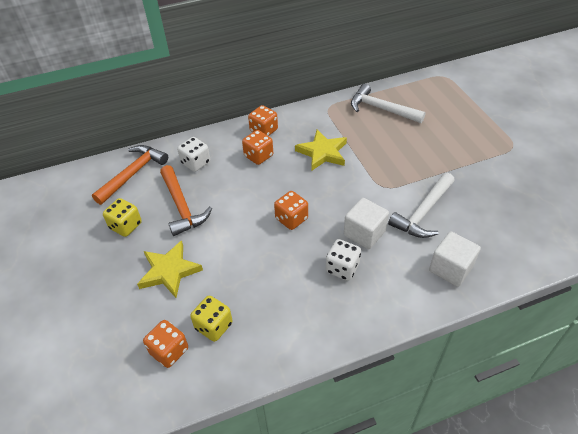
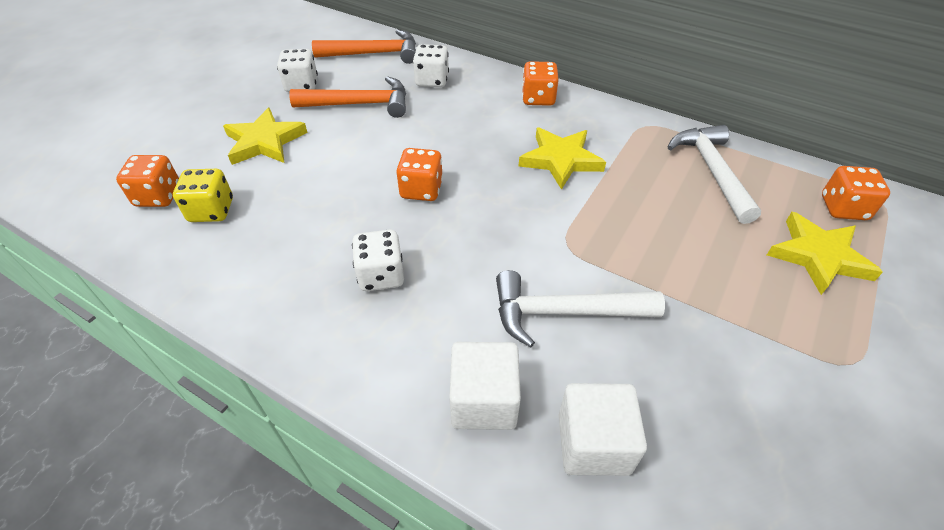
camera: 50 degrees right, 0 degrees up
(126, 226) = (301, 85): yellow dice -> white dice
(182, 207) = (360, 104): orange hammer -> orange hammer turned 120 degrees counterclockwise
(258, 156) = (493, 115): orange dice -> orange dice (843, 208)
(364, 233) = (461, 267): white cube -> white cube (593, 443)
(457, 115) = (818, 256): none -> yellow star

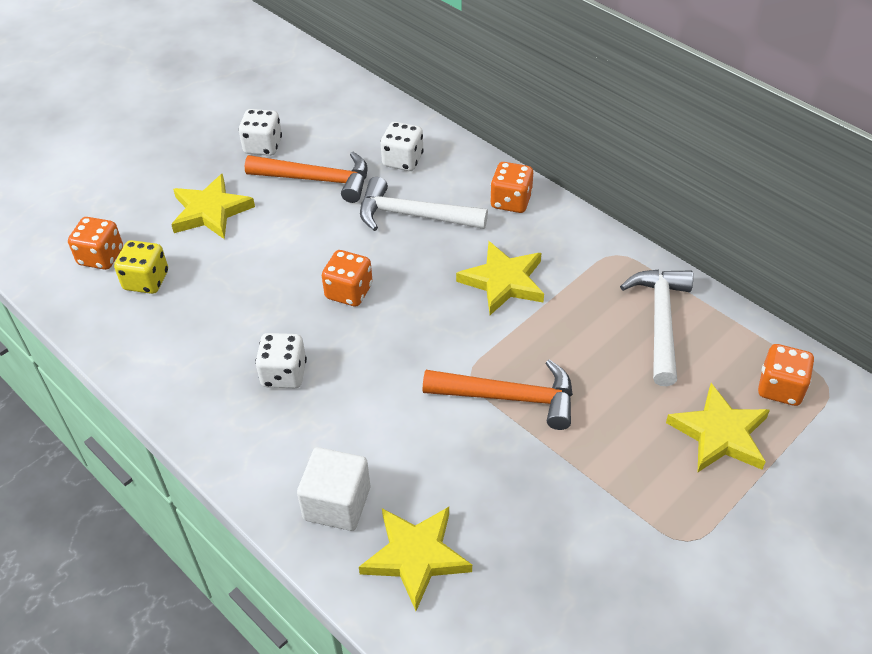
camera: 15 degrees right, 0 degrees up
(374, 54) = (351, 114): orange hammer -> orange hammer (510, 397)
(563, 312) = (438, 441): white hammer -> white hammer (413, 215)
(593, 443) = (416, 556): white cube -> yellow star

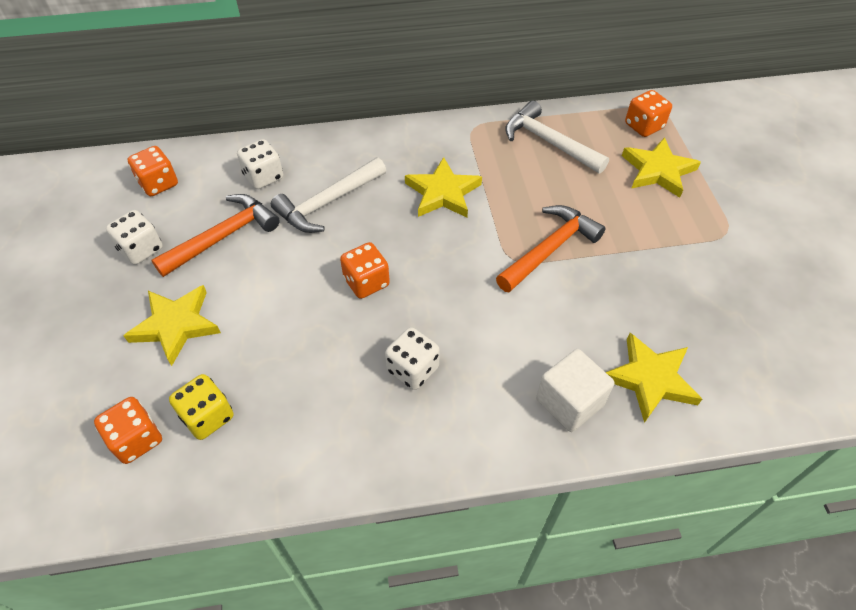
camera: 55 degrees left, 5 degrees up
(511, 201) = (371, 146): orange dice -> orange dice (158, 184)

